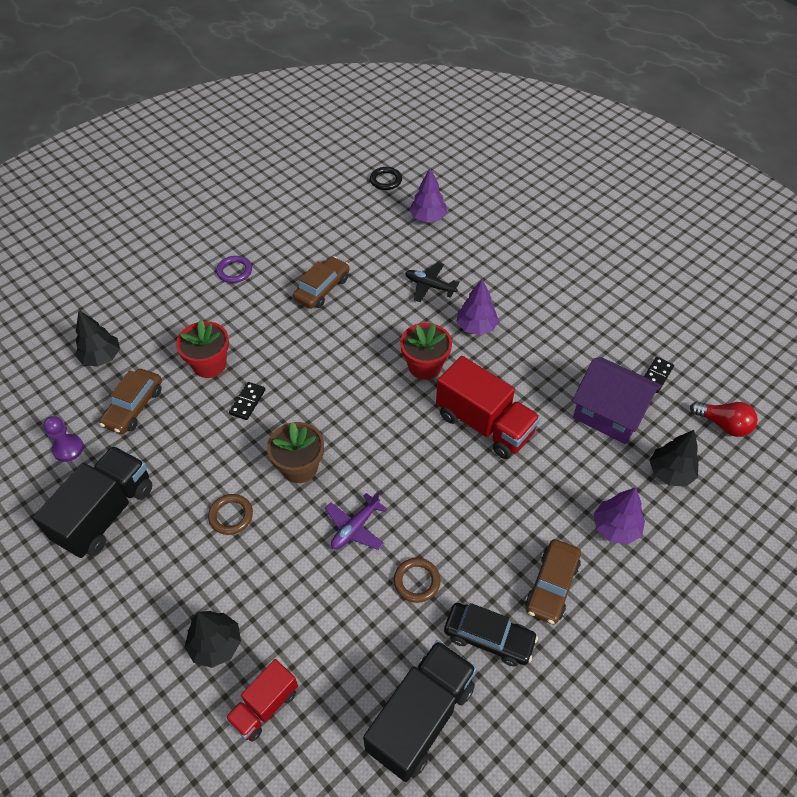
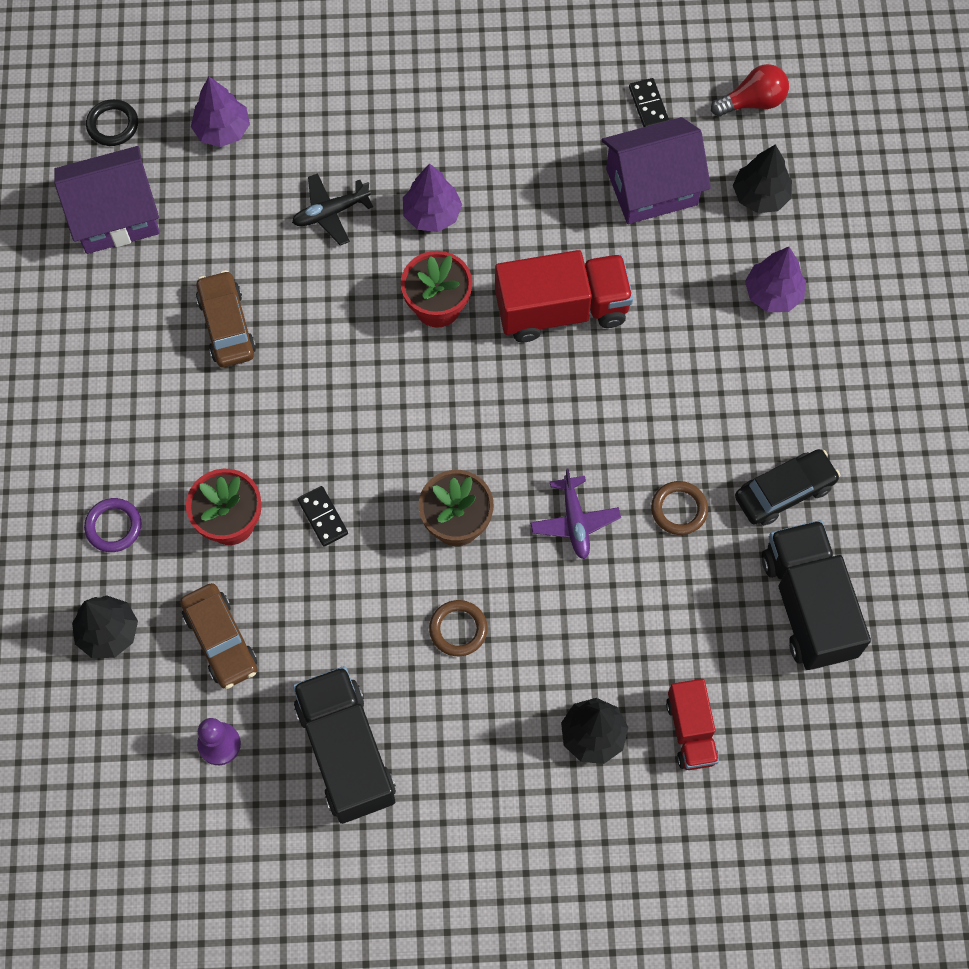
camera: 50 degrees left, 15 degrees up
(234, 271) = (105, 400): purple ring -> purple ring (113, 526)
(339, 211) = (115, 216): none -> purple house
(551, 586) = (781, 398): brown car -> none

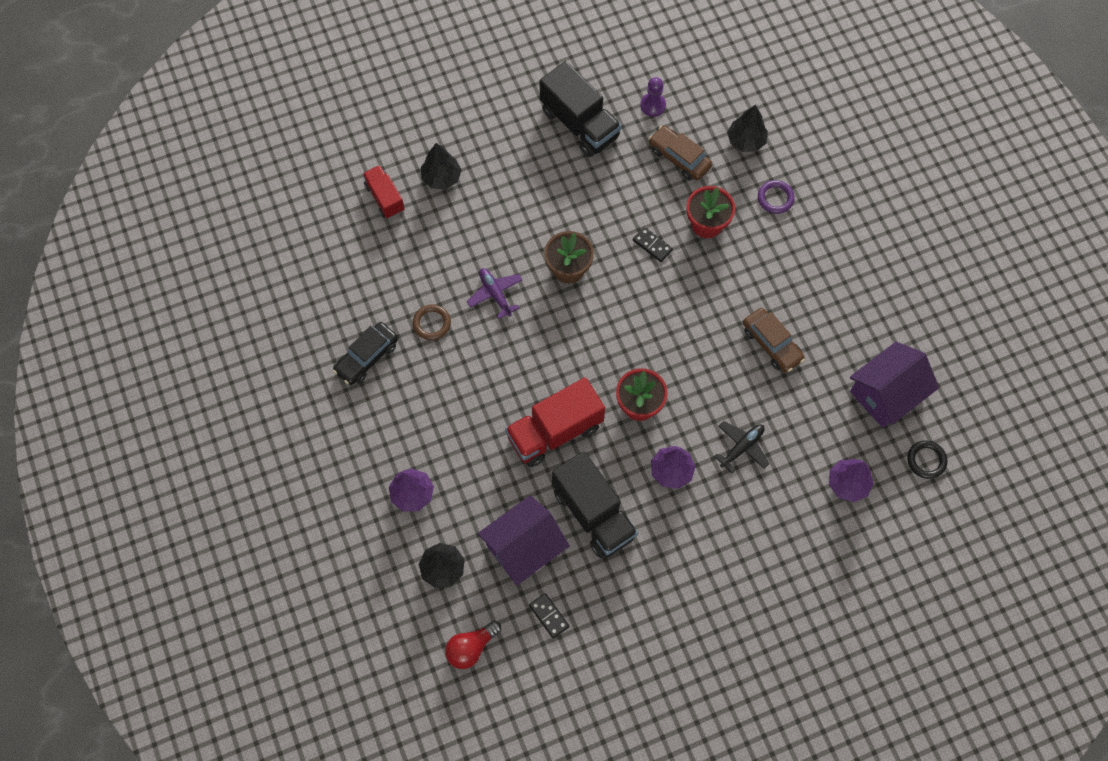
camera: 160 degrees right, 0 degrees up
(458, 629) = (542, 208): brown ring -> none
(808, 605) = (333, 291): black truck -> black truck (593, 513)

